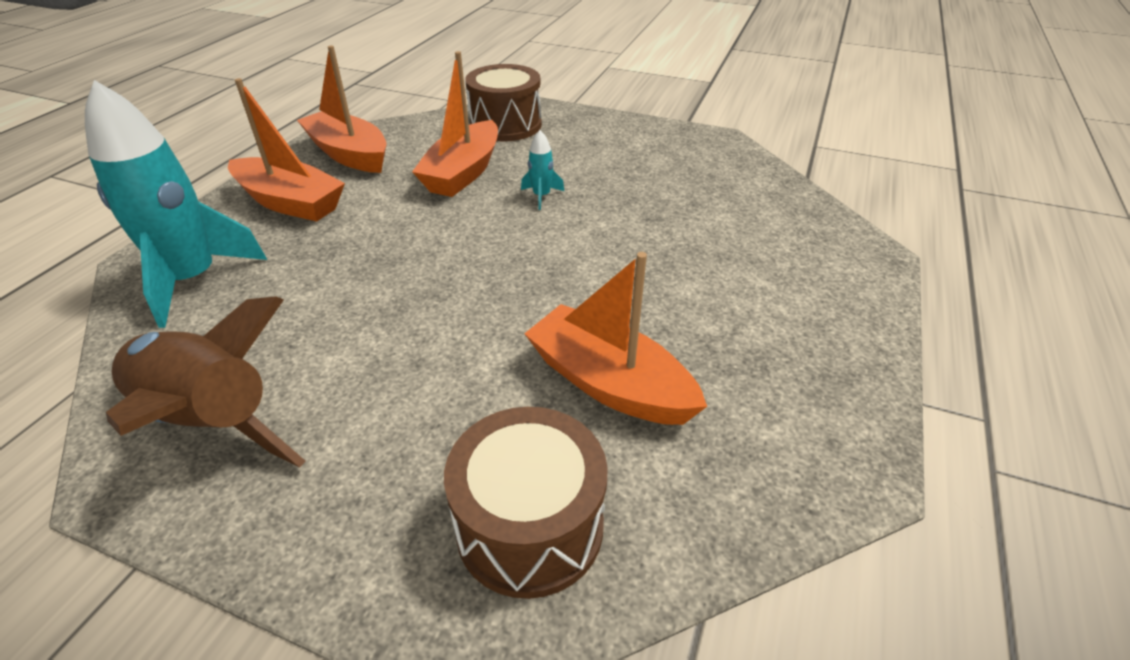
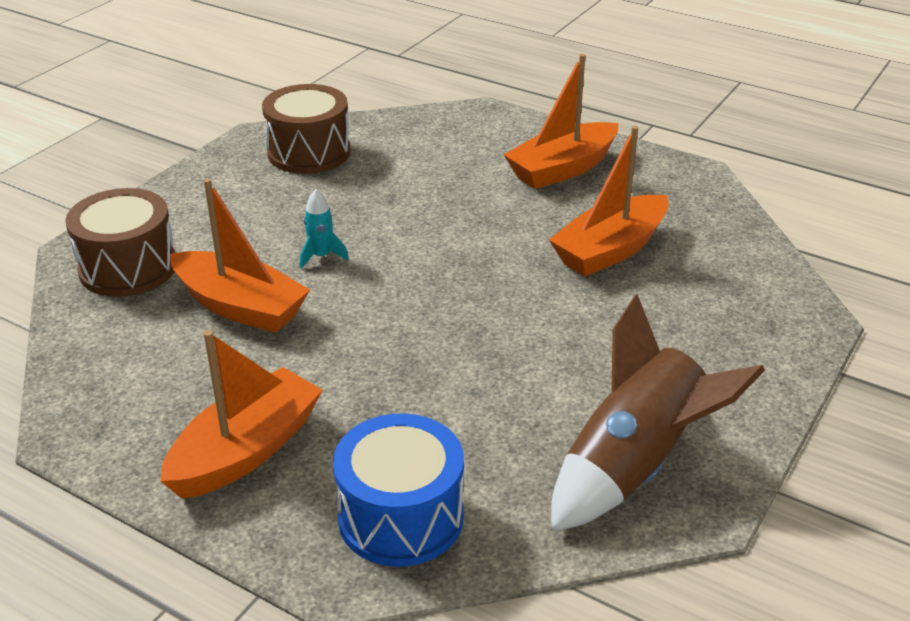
camera: 80 degrees left, 5 degrees down
(193, 280) = (401, 517): turquoise rocket -> blue drum
(349, 154) = (132, 404): orange boat -> orange boat (562, 169)
(529, 526) = (738, 297): brown drum -> brown drum (309, 152)

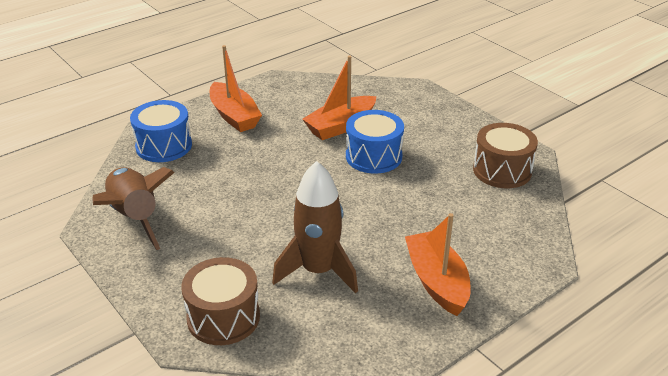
camera: 110 degrees right, 0 degrees up
(128, 268) = (394, 99): brown drum -> brown drum (223, 317)
(321, 256) = (373, 156): turquoise rocket -> blue drum
(610, 250) = (318, 271): orange boat -> brown rocket

